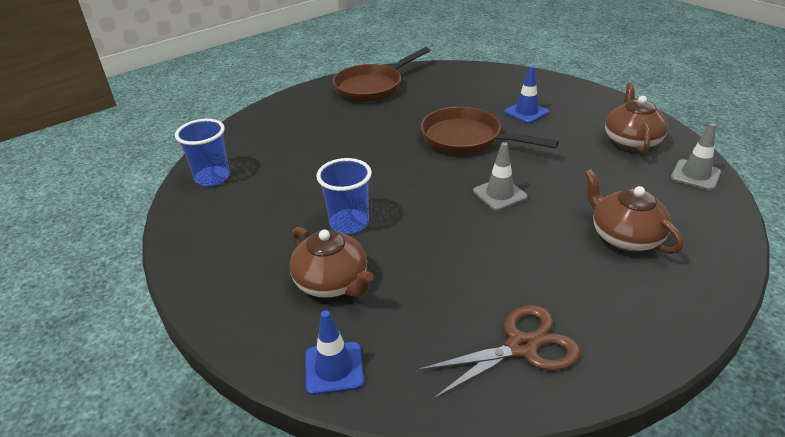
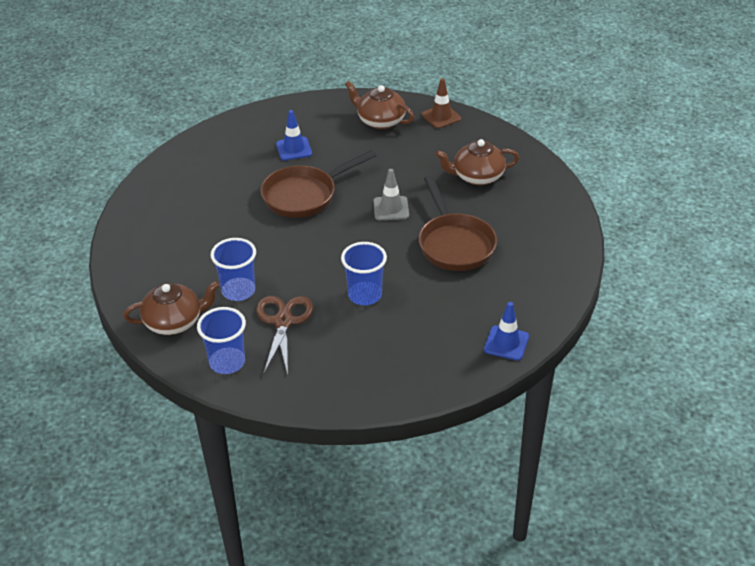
camera: 65 degrees left, 5 degrees up
(308, 152) = (238, 291): none -> blue cup
(332, 282) = (426, 322): brown teapot -> brown teapot (174, 322)
(372, 87) = (156, 217): brown pan -> brown pan (455, 244)
(521, 347) = (538, 259): brown scissors -> brown scissors (283, 321)
(695, 175) = (441, 117): grey traffic cone -> brown traffic cone

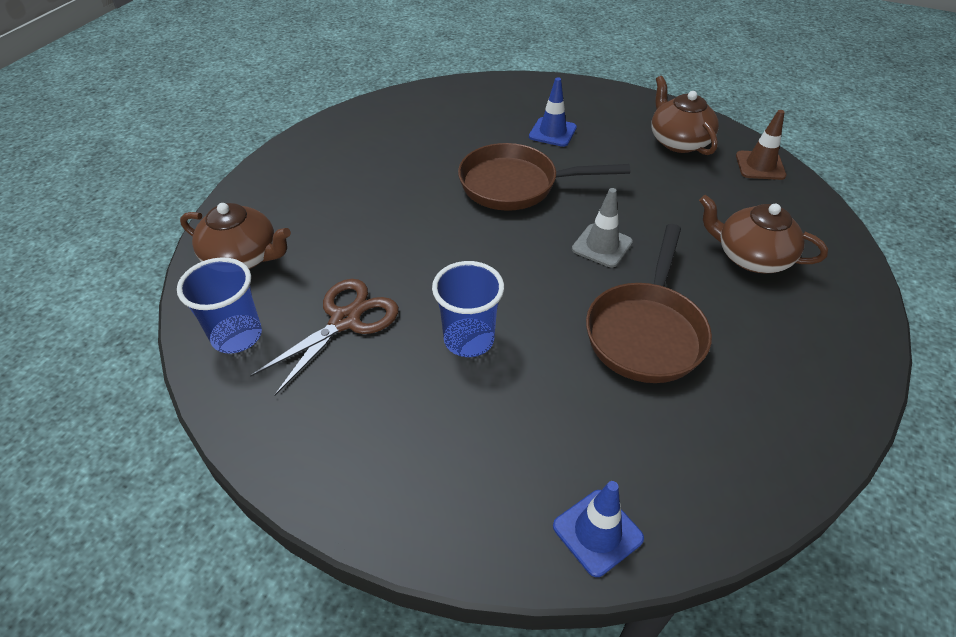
camera: 35 degrees right, 5 degrees up
(238, 291) = (339, 257): blue cup -> none

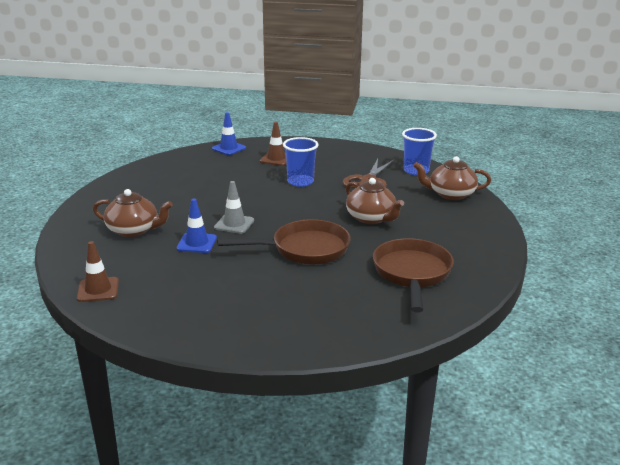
camera: 165 degrees right, 20 degrees down
(491, 445) = (276, 159): none -> brown traffic cone
(552, 132) = (288, 294): blue traffic cone -> blue traffic cone (197, 243)
(646, 332) = (207, 194): brown pan -> brown pan (412, 274)
(678, 141) = (168, 301): brown teapot -> brown teapot (371, 218)

